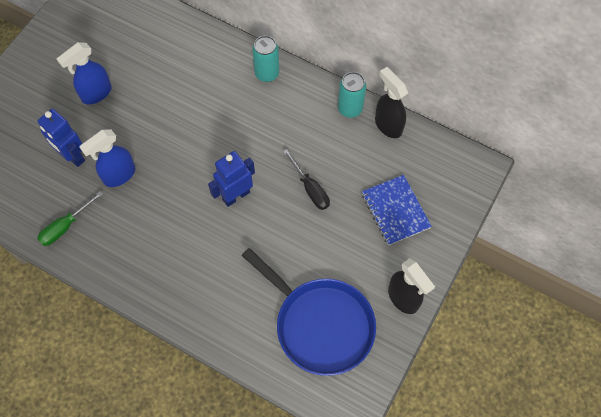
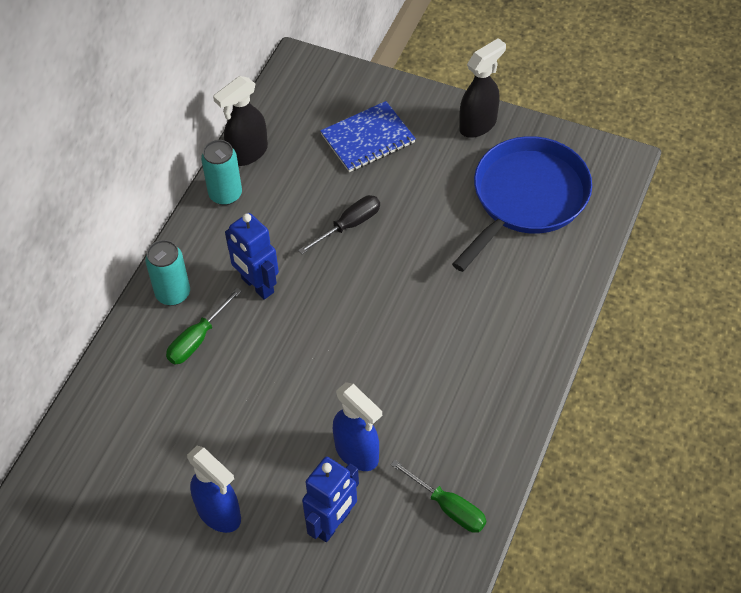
camera: 95 degrees left, 10 degrees down
(227, 87) = (198, 339): none -> green screwdriver
(236, 195) = (370, 305): blue robot -> blue robot (257, 285)

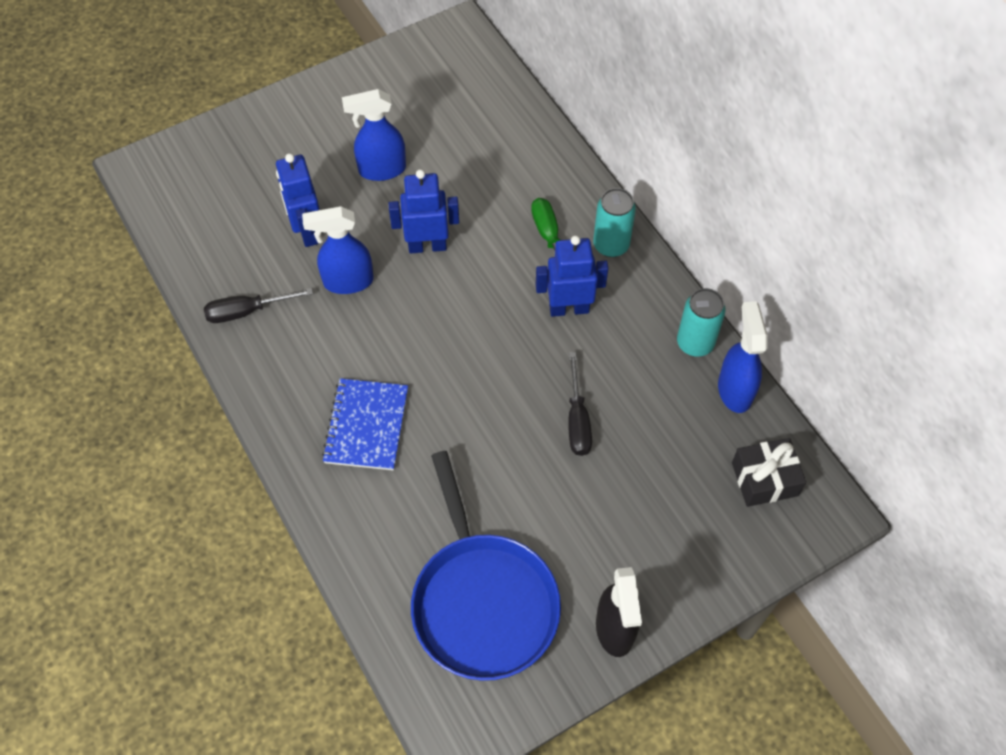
camera: 125 degrees right, 5 degrees up
(247, 153) = (734, 390): black spray bottle -> blue spray bottle
(274, 419) = (427, 246): none -> blue robot
(305, 106) = (764, 479): none -> black gift
(368, 138) = (675, 508): blue notebook -> blue notebook (366, 425)
(448, 507) = (247, 311): green screwdriver -> black screwdriver

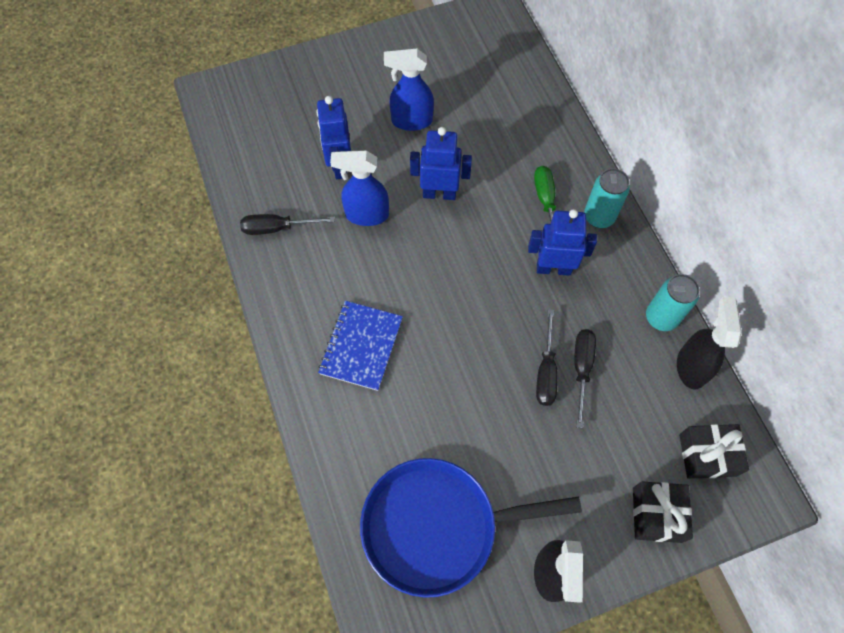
camera: 10 degrees right, 5 degrees up
(483, 602) = (436, 526): blue pan -> blue pan turned 90 degrees clockwise
(616, 411) = (581, 369): none -> black screwdriver
(719, 549) = (656, 514): none -> black gift
(734, 390) = (691, 366): blue spray bottle -> black spray bottle

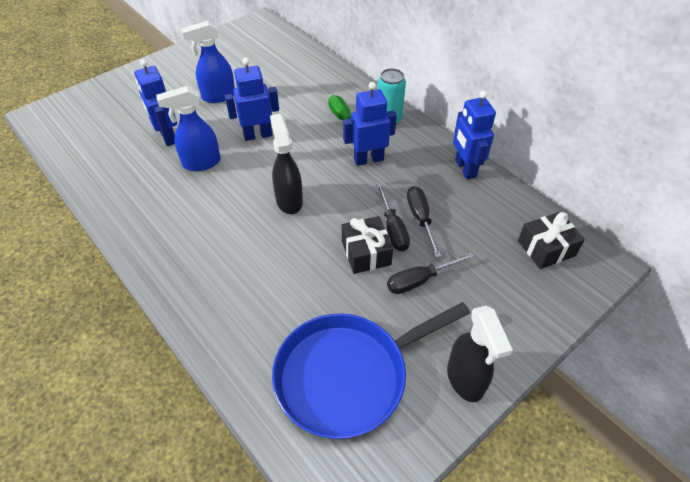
camera: 20 degrees left, 15 degrees down
(277, 228) = (124, 191): black screwdriver -> black screwdriver (419, 280)
(361, 346) = (227, 255): blue notebook -> none
(656, 514) = (530, 303): black gift -> black gift (366, 253)
(661, 317) = (465, 169): turquoise can -> blue robot
(691, 366) = (503, 193): black spray bottle -> black spray bottle (289, 200)

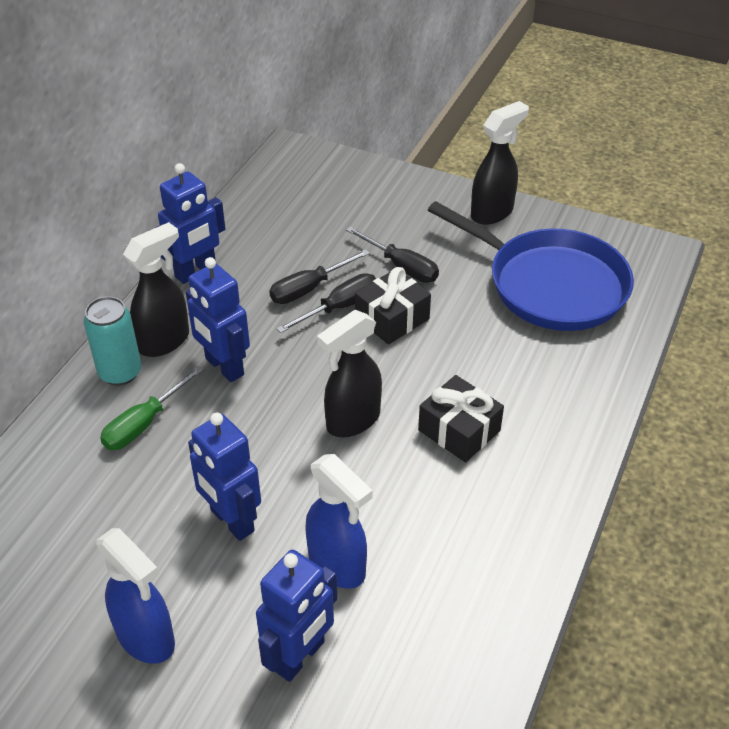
camera: 115 degrees left, 5 degrees down
(405, 141) = (164, 341): none -> black spray bottle
(546, 248) = (295, 190): black gift -> black gift (459, 430)

